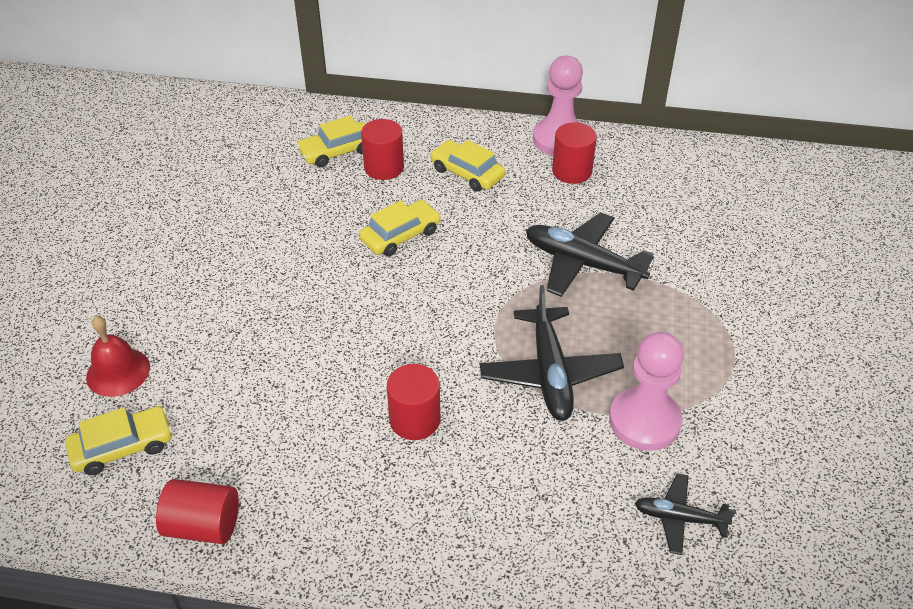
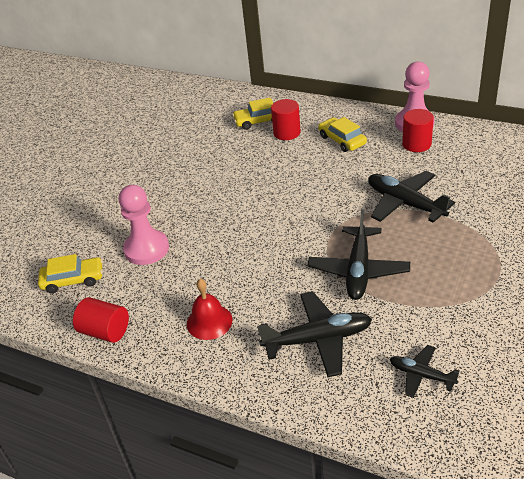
camera: 20 degrees right, 5 degrees down
(118, 372) = (84, 237): red bell -> red bell (209, 322)
(400, 235) = (284, 175): yellow car -> none
(415, 420) = (257, 287): red cylinder -> none
(526, 488) = (318, 339): none -> black plane
(644, 421) = (416, 309): pink pawn -> pink pawn (146, 249)

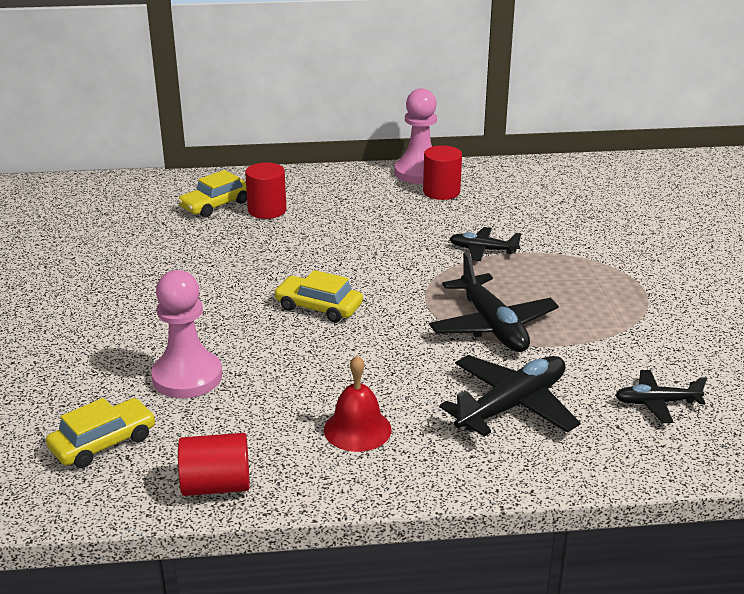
camera: 35 degrees left, 10 degrees down
(342, 140) = (347, 204): yellow car -> yellow car (318, 307)
(405, 203) = (483, 250): black plane -> black plane, size x0.57

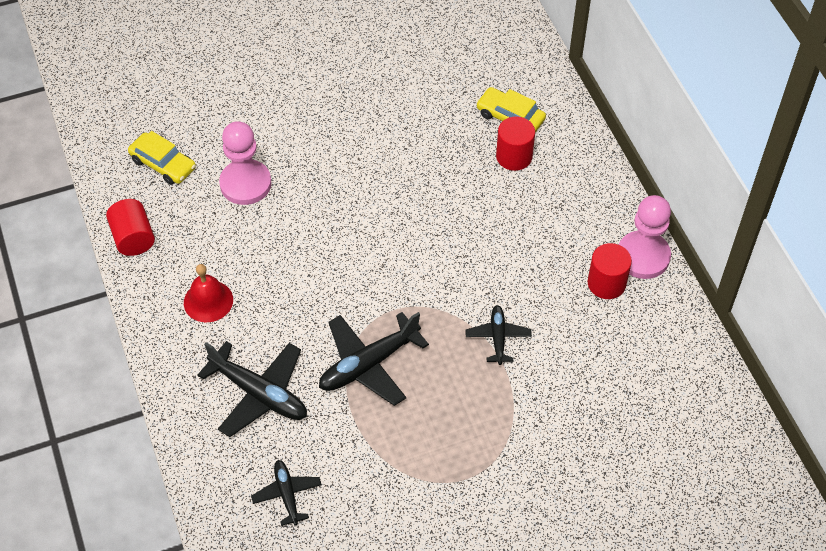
camera: 75 degrees right, 25 degrees up
(318, 307) = (362, 237): yellow car -> none

